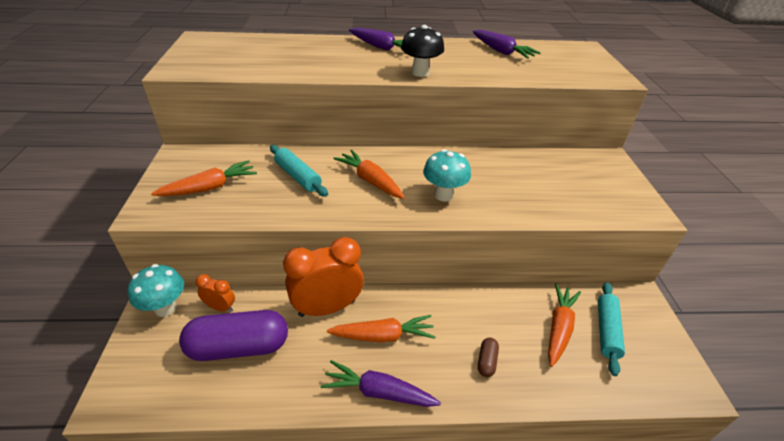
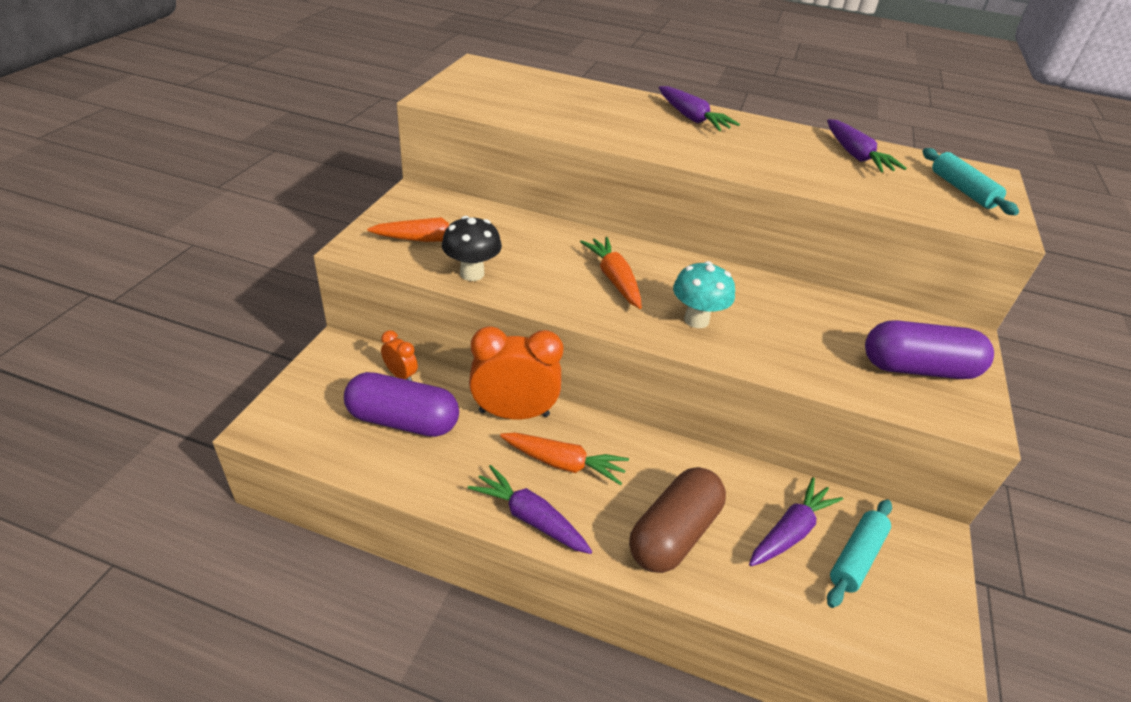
camera: 20 degrees right, 0 degrees up
(165, 308) = (346, 358): turquoise mushroom -> none
(298, 176) = (531, 252): turquoise rolling pin -> turquoise rolling pin (962, 190)
(420, 73) = (722, 160): black mushroom -> black mushroom (472, 273)
(486, 361) = (673, 533): brown capsule -> brown capsule, size x2.40
(559, 327) = (790, 531): orange carrot -> purple carrot
(596, 187) = (917, 368): none -> purple capsule

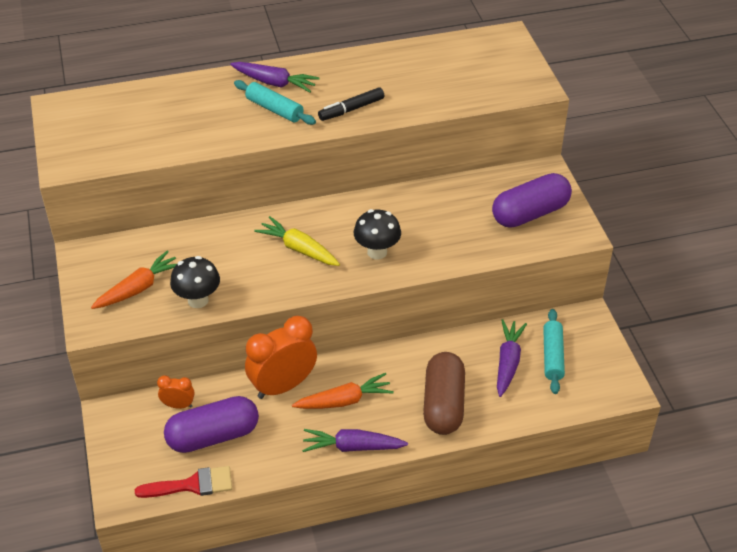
camera: 30 degrees left, 5 degrees up
(336, 455) = (192, 485): none -> red brush
(614, 279) = (298, 249): orange carrot -> yellow carrot
(696, 320) = (377, 252): turquoise mushroom -> black mushroom
(754, 162) = (351, 109): none -> black marker
(856, 156) = (412, 64): purple carrot -> none
(962, 190) = (496, 64): turquoise rolling pin -> turquoise rolling pin (274, 109)

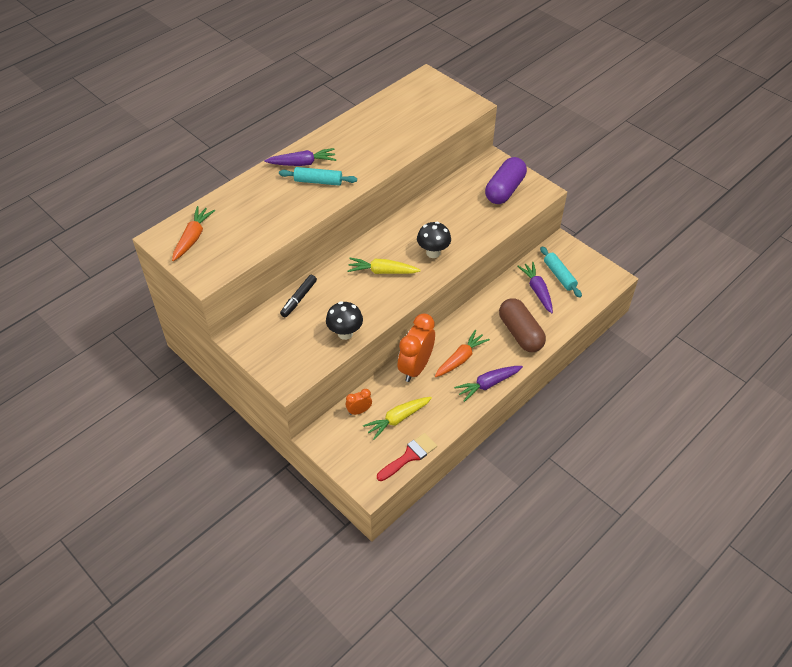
camera: 30 degrees left, 5 degrees up
(139, 288) = (298, 343): orange carrot -> orange carrot (193, 237)
(213, 436) = (397, 419): purple capsule -> yellow carrot
(351, 109) = (369, 162): black marker -> black marker (299, 299)

